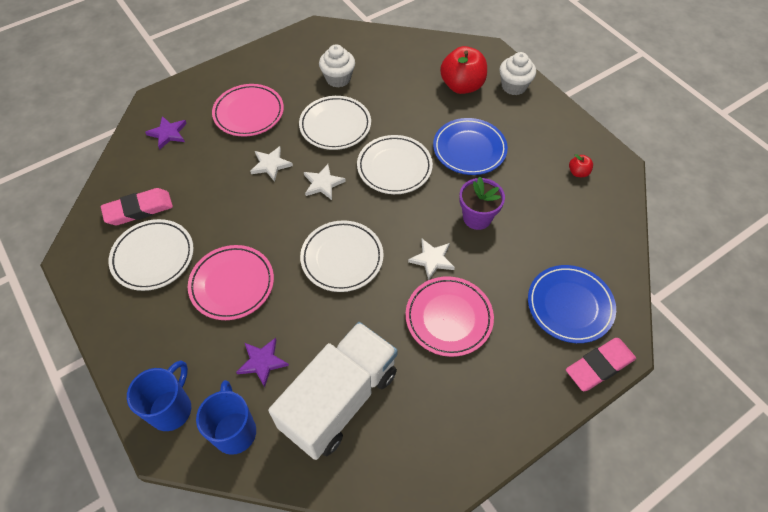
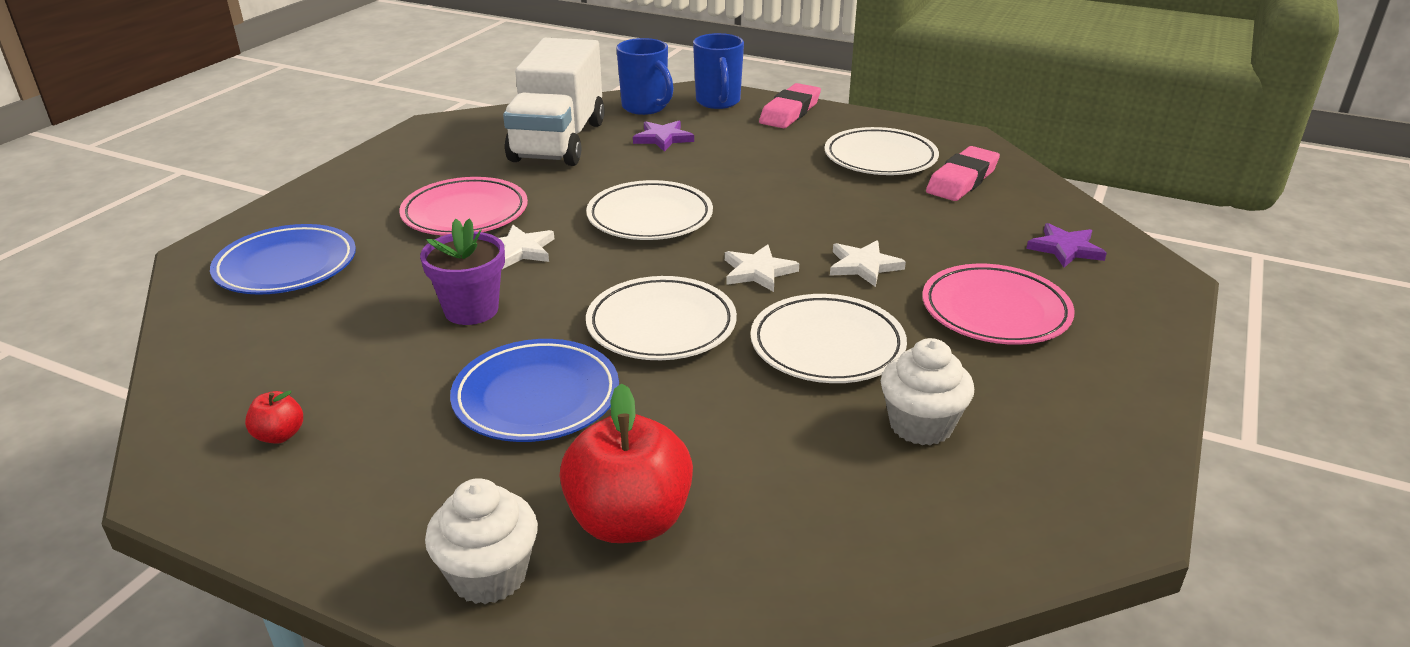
camera: 150 degrees right, 25 degrees down
(232, 284) = (761, 166): pink plate -> none
(599, 366) = (239, 231): pink eraser -> pink eraser (790, 112)

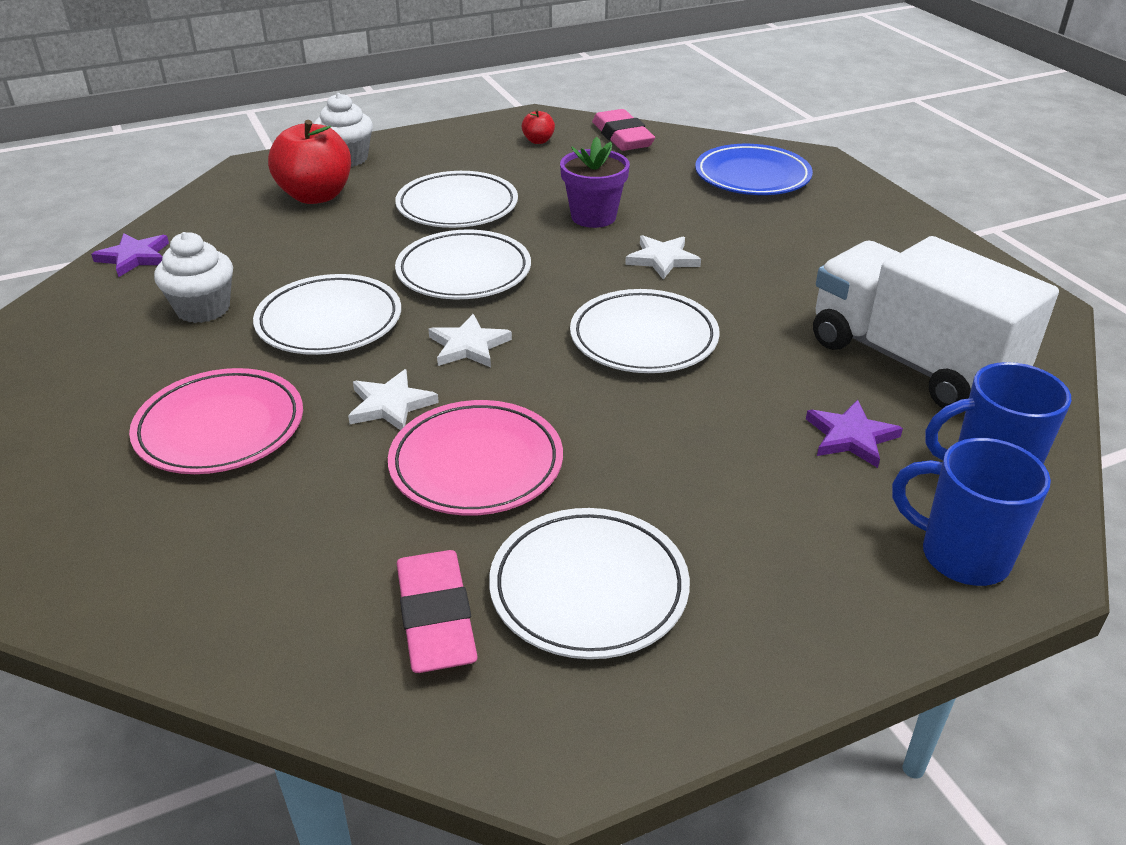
camera: 130 degrees right, 5 degrees up
(465, 213) = (767, 258): pink plate -> pink plate (476, 464)
(536, 397) = (457, 206): blue plate -> white plate
(790, 112) = (852, 610): pink eraser -> pink eraser (622, 137)
(1065, 249) = (200, 564): purple star -> purple star (134, 257)

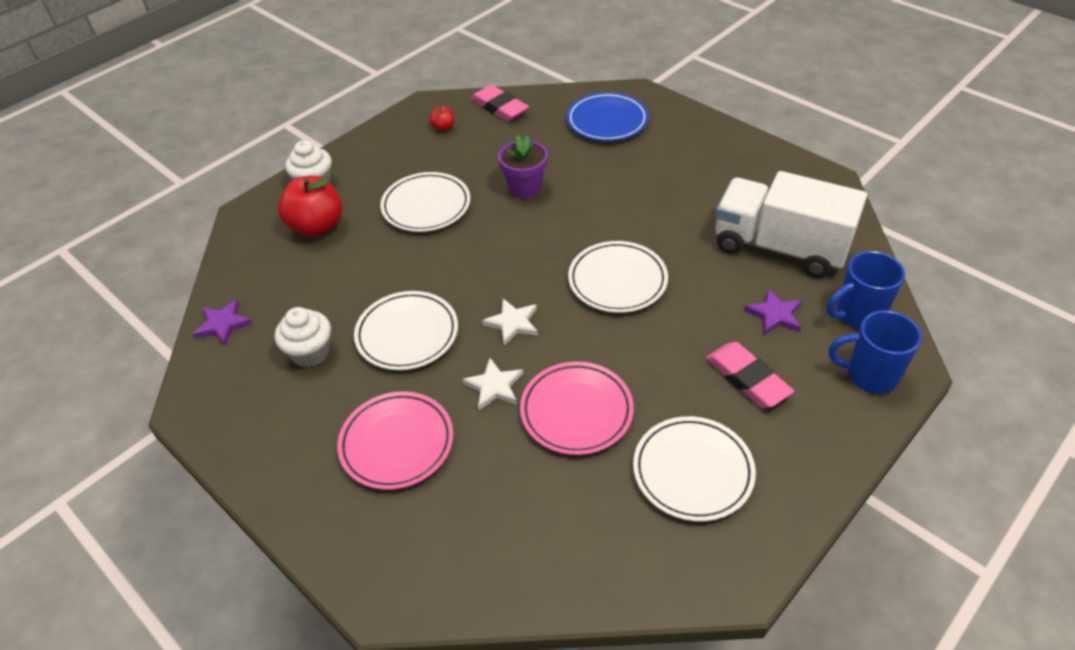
camera: 20 degrees left, 10 degrees up
(436, 618) = (622, 524): pink eraser -> pink eraser (747, 379)
(464, 272) = (469, 263): white plate -> none
(662, 259) = (591, 211): white star -> none

